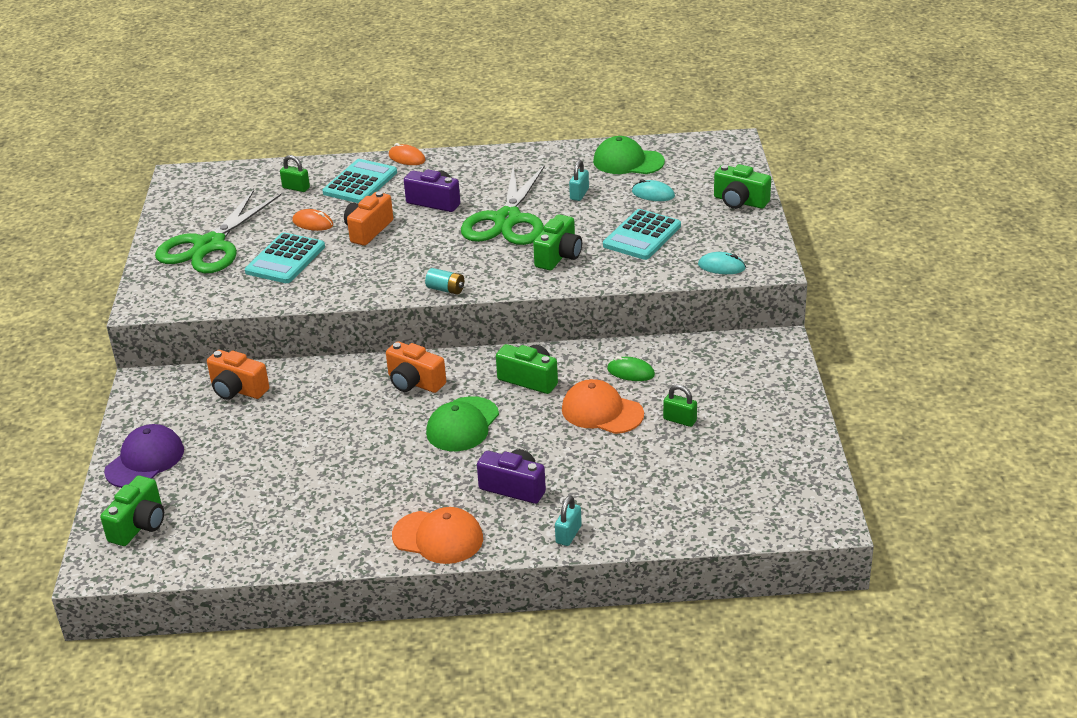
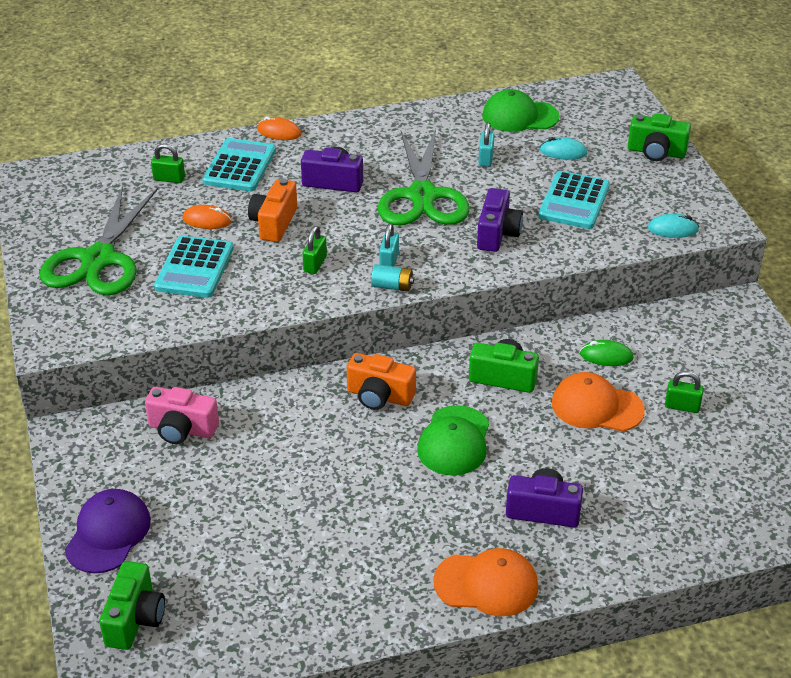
camera: 15 degrees left, 5 degrees up
(237, 390) = (182, 429): orange camera -> pink camera
(388, 266) = (315, 264): none -> green padlock
(559, 256) = (497, 234): green camera -> purple camera
(568, 534) = (626, 560): turquoise padlock -> turquoise padlock (389, 261)

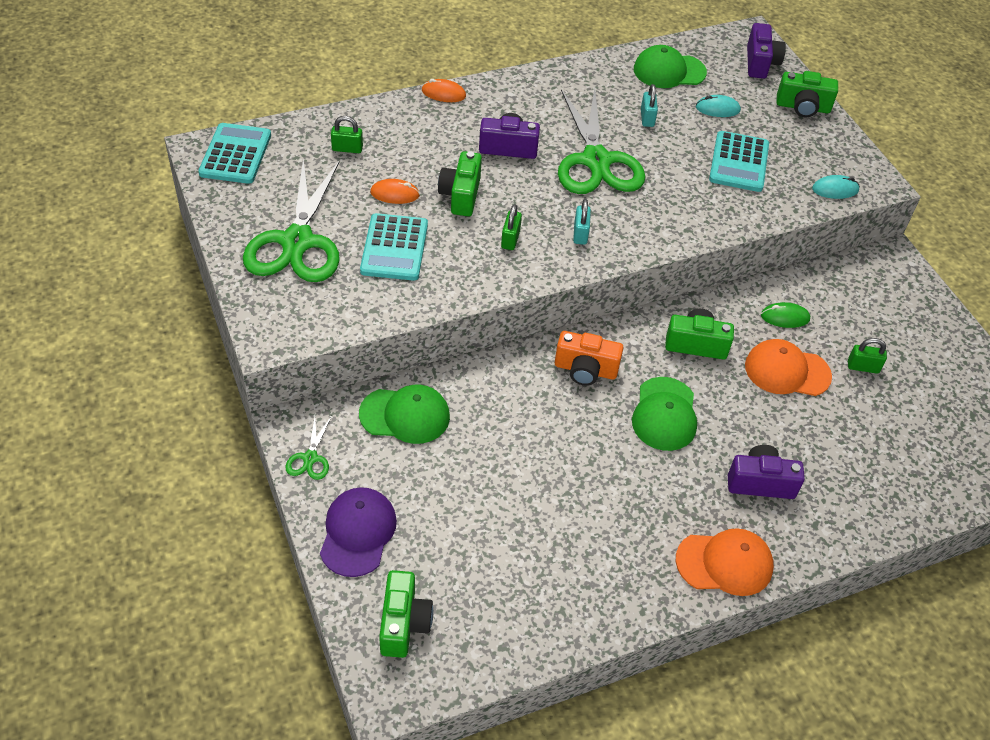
camera: 10 degrees left, 10 degrees up
(76, 463) = (310, 458): none -> green scissors
(182, 429) = (405, 415): pink camera -> green cap
(239, 166) = (413, 132): turquoise calculator -> turquoise calculator (235, 154)
(274, 223) = (461, 195): orange camera -> green camera
(392, 286) = (589, 261): turquoise battery -> none
(497, 234) = (675, 200): purple camera -> purple camera (760, 63)

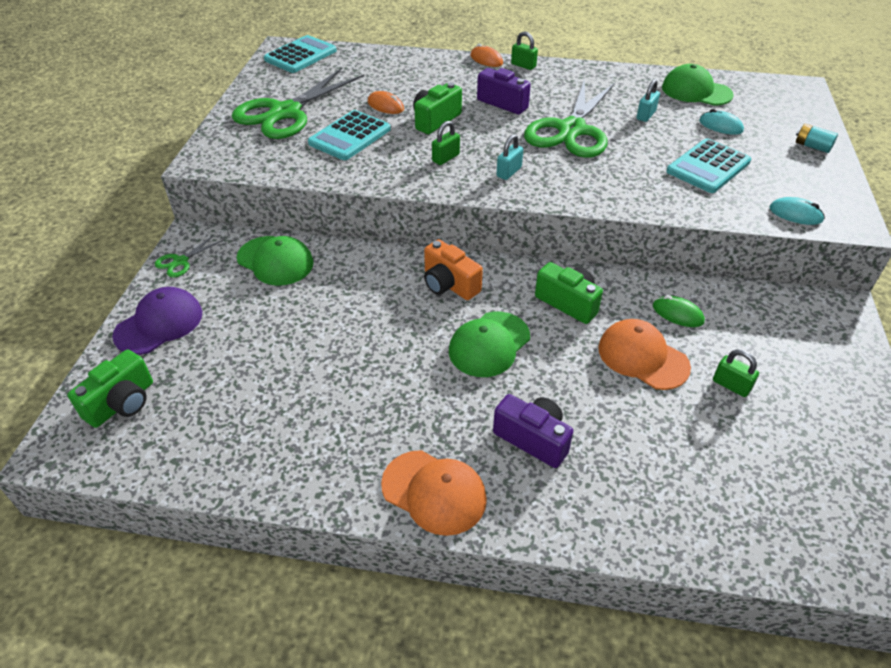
camera: 35 degrees right, 5 degrees down
(347, 148) = (380, 72): green padlock -> green padlock (523, 65)
(760, 63) = (793, 107): purple camera -> none
(803, 107) = (812, 146): green camera -> turquoise battery

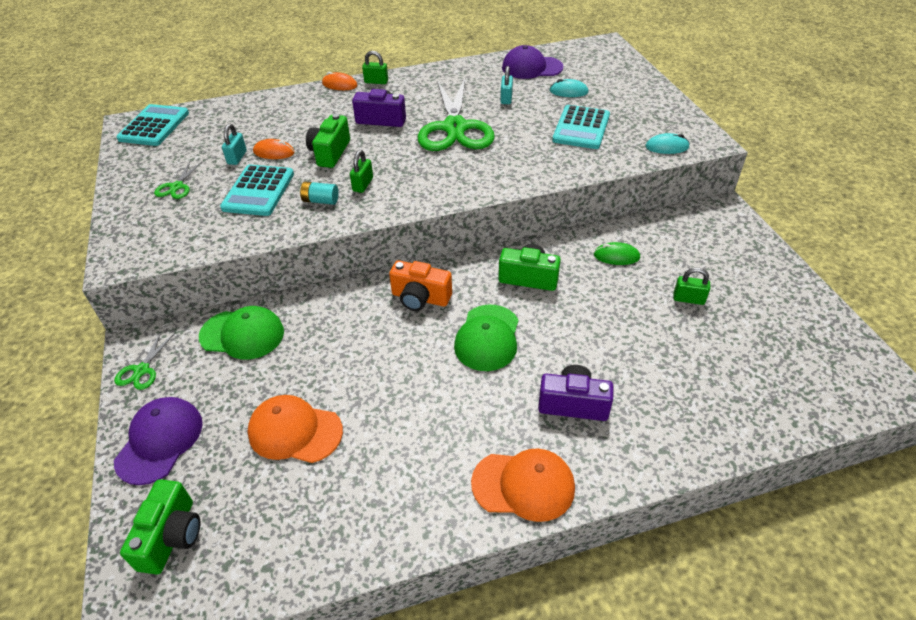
camera: 25 degrees left, 0 degrees up
(285, 112) = (177, 187): green scissors -> green scissors, size x0.42
(509, 172) = (427, 180): turquoise padlock -> turquoise padlock (237, 158)
(642, 357) = (613, 301): orange cap -> orange cap (295, 431)
(696, 91) = (531, 67): green cap -> purple cap
(812, 146) = (644, 89): turquoise battery -> turquoise battery (320, 201)

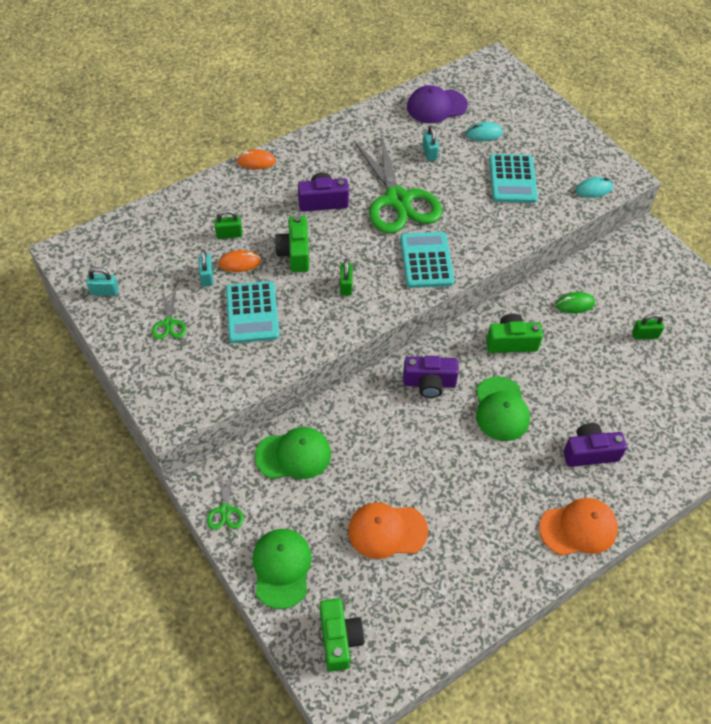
camera: 20 degrees left, 10 degrees up
(140, 154) = (105, 291): none -> turquoise padlock
(154, 126) = (94, 252): turquoise calculator -> turquoise calculator (426, 260)
(160, 441) = (282, 568): purple cap -> green cap
(320, 201) = (317, 312): turquoise battery -> none
(376, 82) = (291, 151): green padlock -> green padlock (229, 234)
(420, 298) = (429, 383): orange camera -> purple camera

